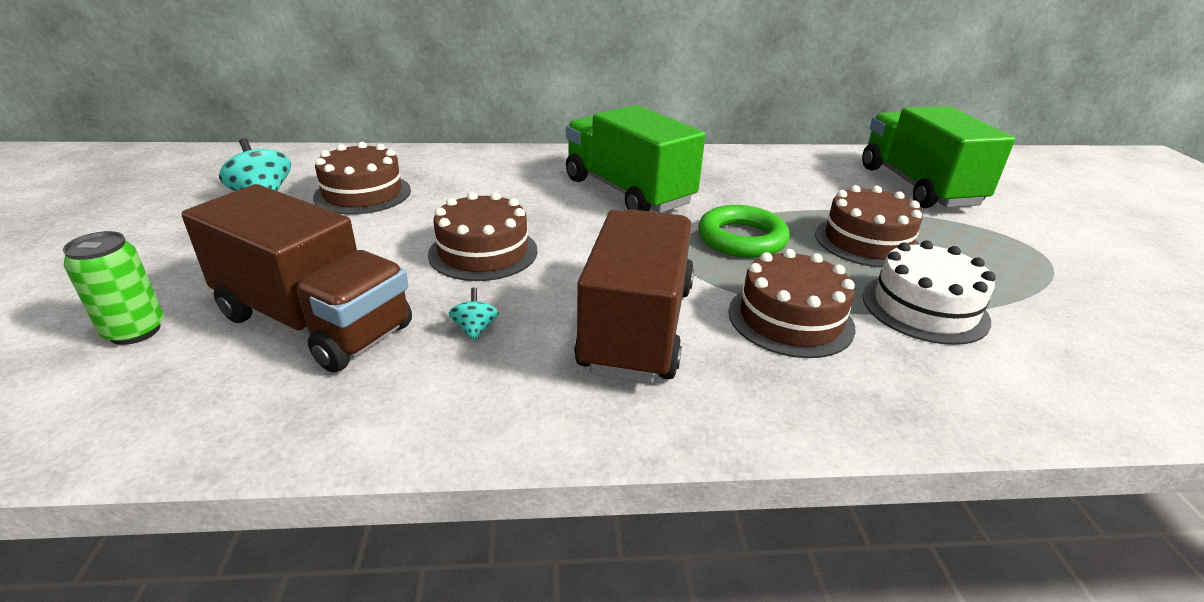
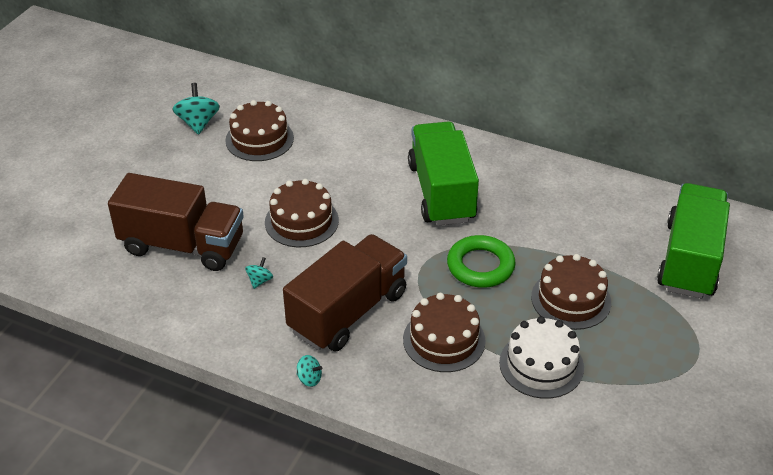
camera: 30 degrees right, 10 degrees up
(135, 331) = (98, 221): green can -> none
(314, 322) = (182, 245): brown truck -> brown truck turned 45 degrees counterclockwise
(667, 432) = (309, 379): none -> turquoise spinning top

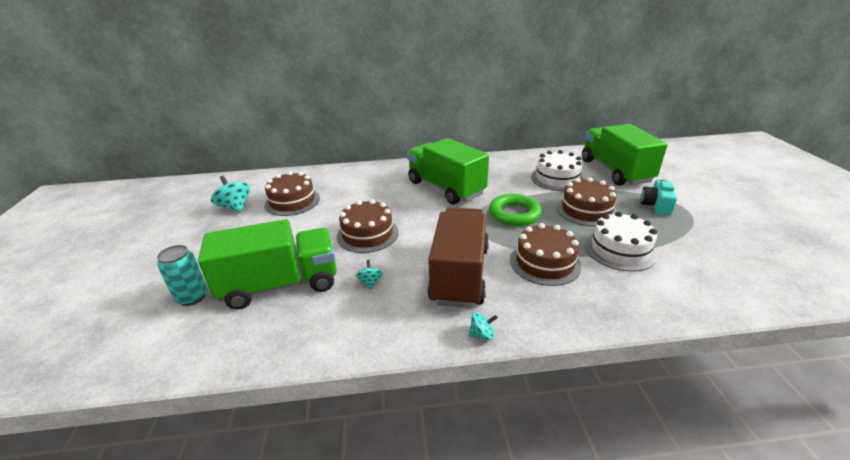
camera: 30 degrees left, 10 degrees down
(105, 224) = (192, 297): none -> turquoise can
(182, 245) = (281, 285): brown truck -> green truck
(595, 237) = (557, 178): none -> white cake
(667, 333) = (656, 205): none -> turquoise camera

